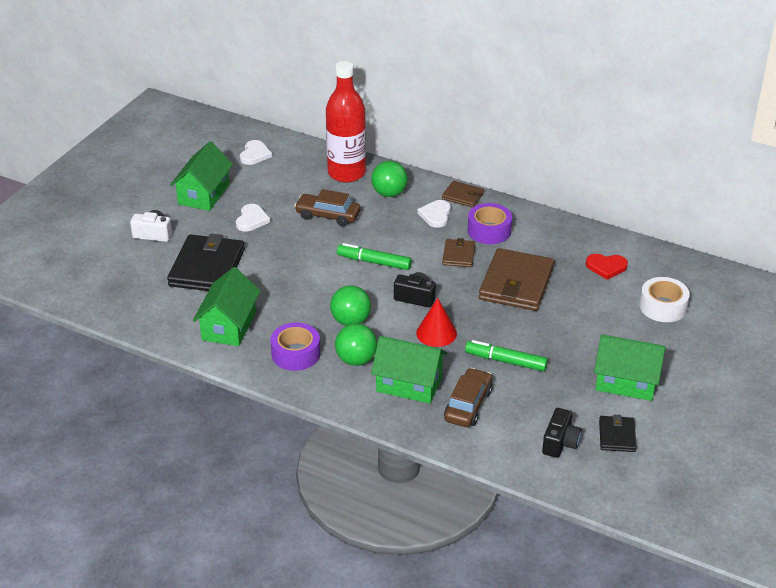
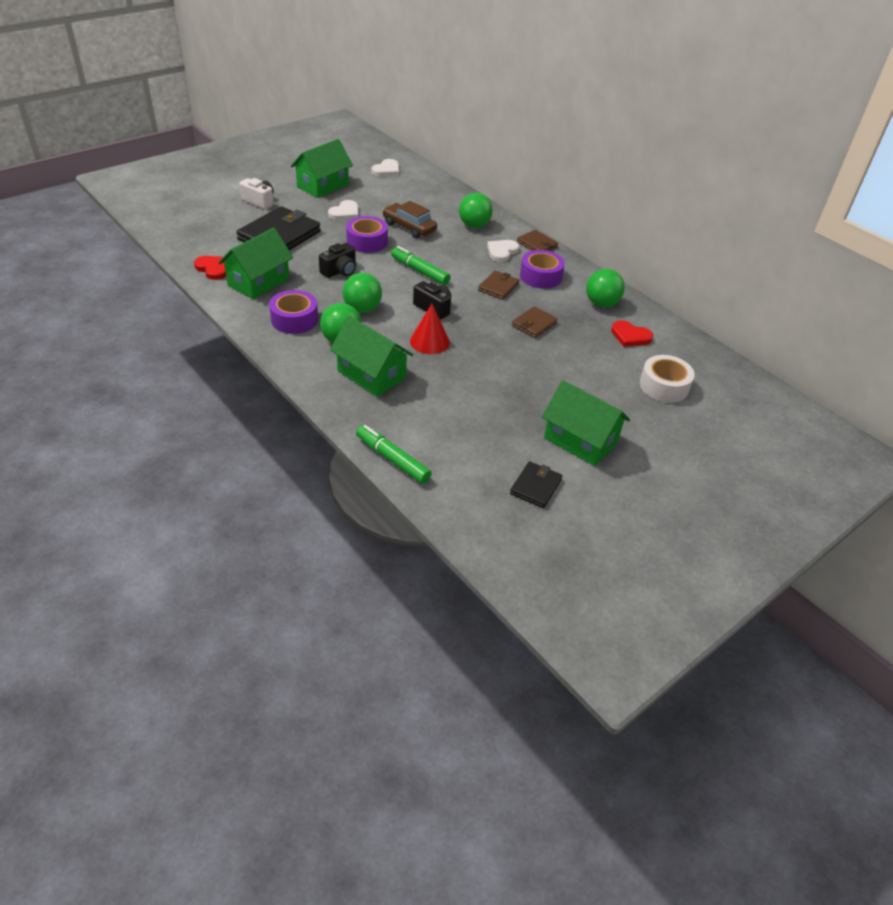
camera: 20 degrees right, 5 degrees up
(171, 326) = (213, 269): none -> red heart
(299, 246) = (367, 242): none -> purple tape
(346, 173) = (450, 202): red bottle -> none
(468, 405) = (411, 410): brown car -> none
(506, 361) = (475, 384): green marker -> green marker (392, 459)
(516, 283) = (534, 324): brown wallet -> brown wallet, size x0.51
(560, 443) = (474, 473): black camera -> black camera (340, 271)
(561, 242) = (601, 304): none -> green ball

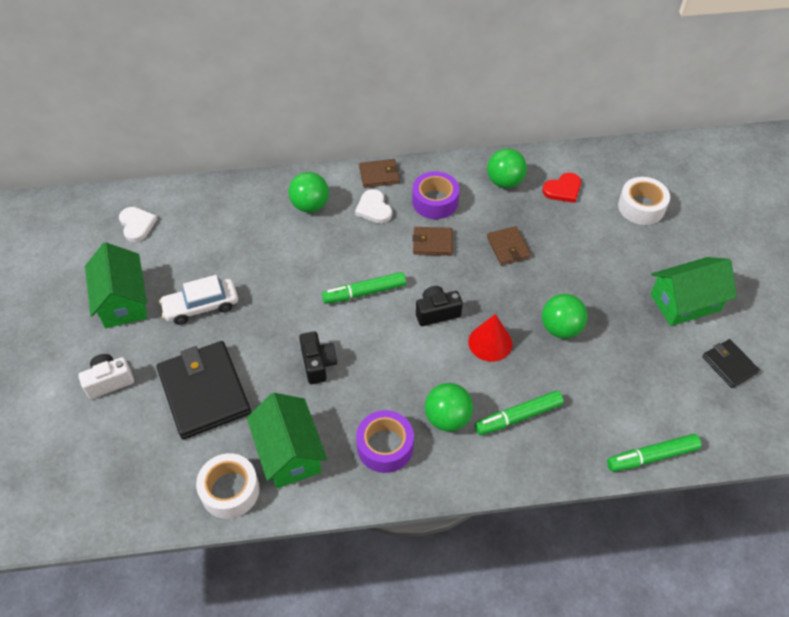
camera: 55 degrees left, 10 degrees up
(213, 269) = (230, 490): red heart -> white tape
(345, 213) = (201, 306): white heart -> white car
(362, 309) = (402, 375): green ball -> green ball (560, 328)
(367, 242) = (276, 313): purple tape -> none
(371, 375) = (518, 417): green house -> green marker
(409, 227) = (274, 261): brown car -> none
(498, 287) = (432, 243): brown wallet -> brown wallet turned 60 degrees counterclockwise

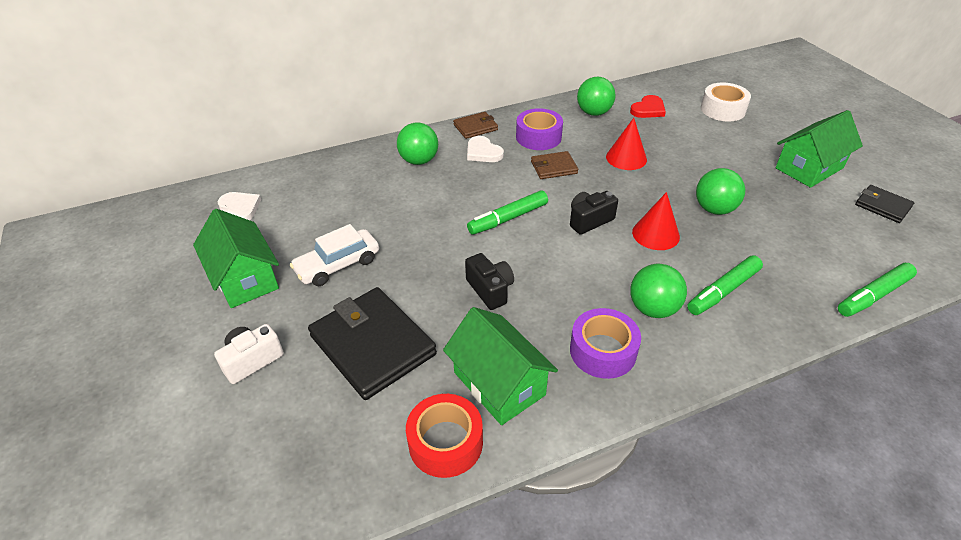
camera: 15 degrees left, 10 degrees down
(230, 490) = (445, 442): white tape -> red tape
(508, 247) = (626, 158): brown wallet -> red cone

